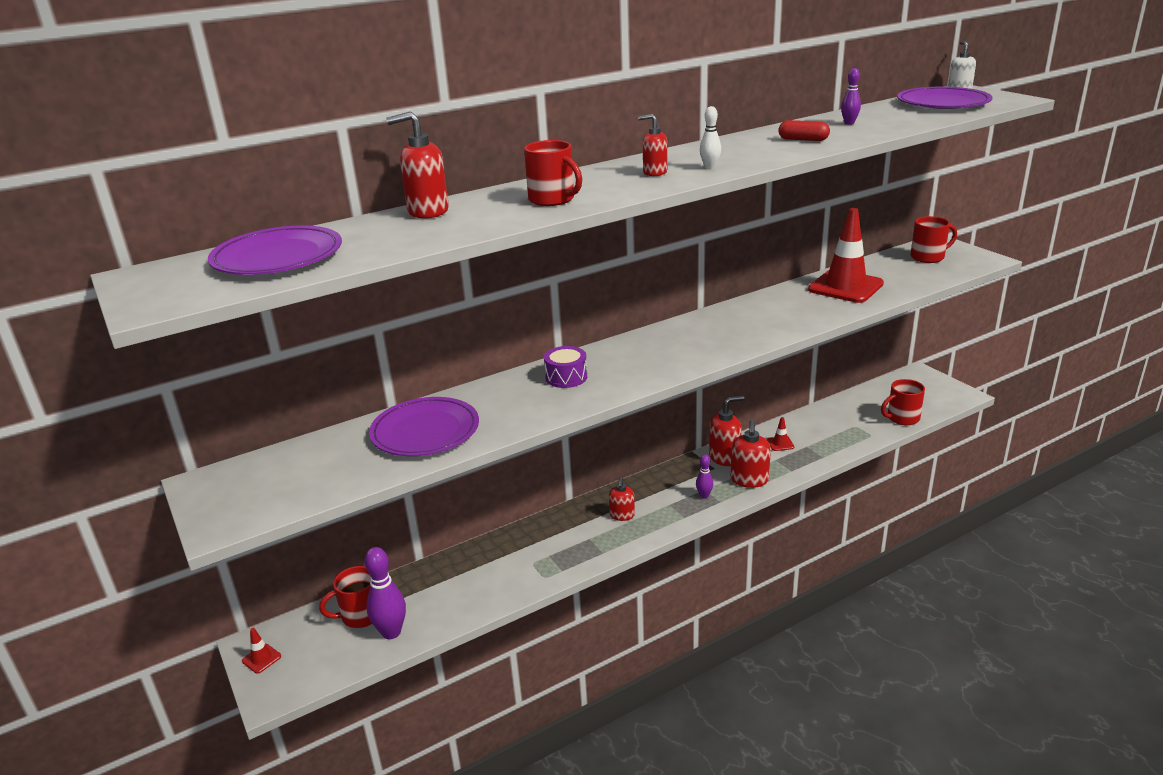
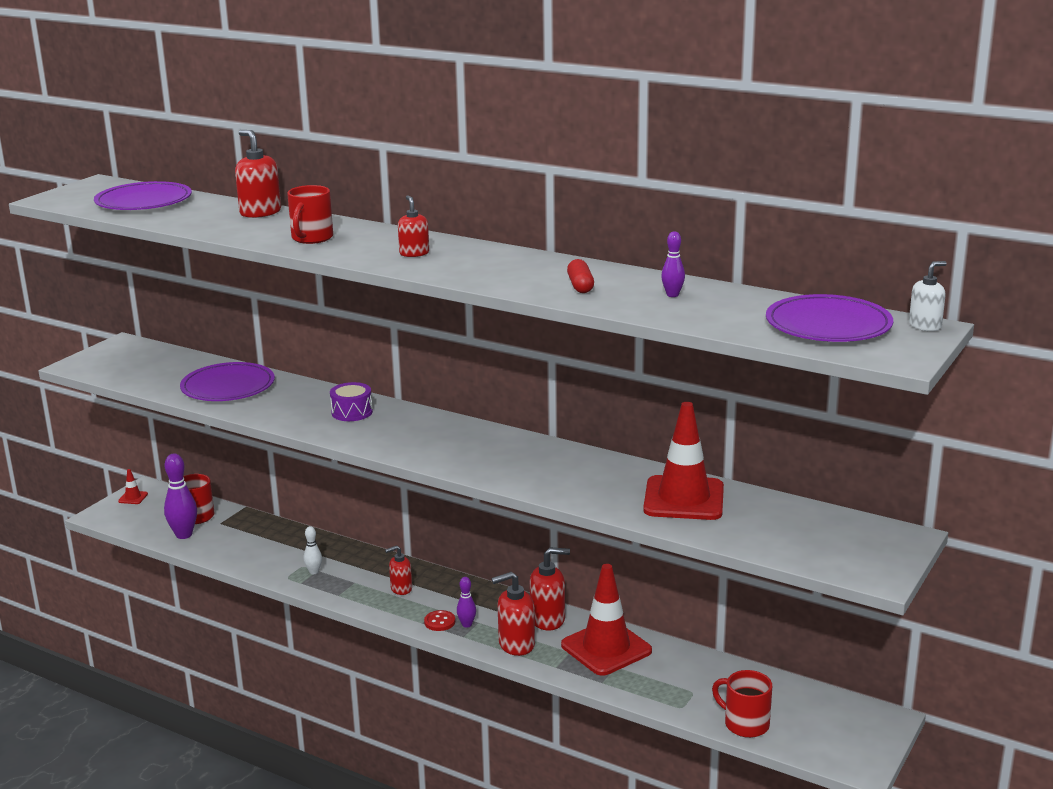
camera: 60 degrees right, 5 degrees down
(690, 508) = (439, 622): none -> red button
(710, 168) = (444, 268): white bowling pin -> white bowling pin (314, 572)
(724, 457) = (548, 619): red soap dispenser -> red soap dispenser turned 45 degrees counterclockwise
(780, 443) = (606, 648): red traffic cone -> red traffic cone, size x2.47
(928, 257) = (840, 536): red mug -> none

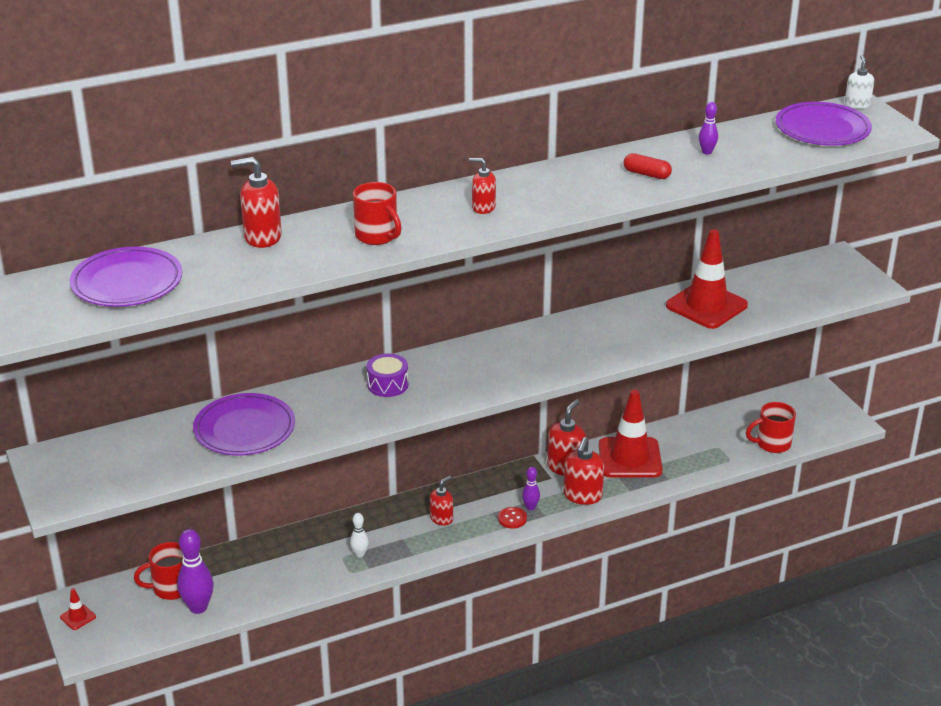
camera: 55 degrees left, 10 degrees up
(401, 589) = (441, 518): red soap dispenser -> red soap dispenser turned 150 degrees counterclockwise

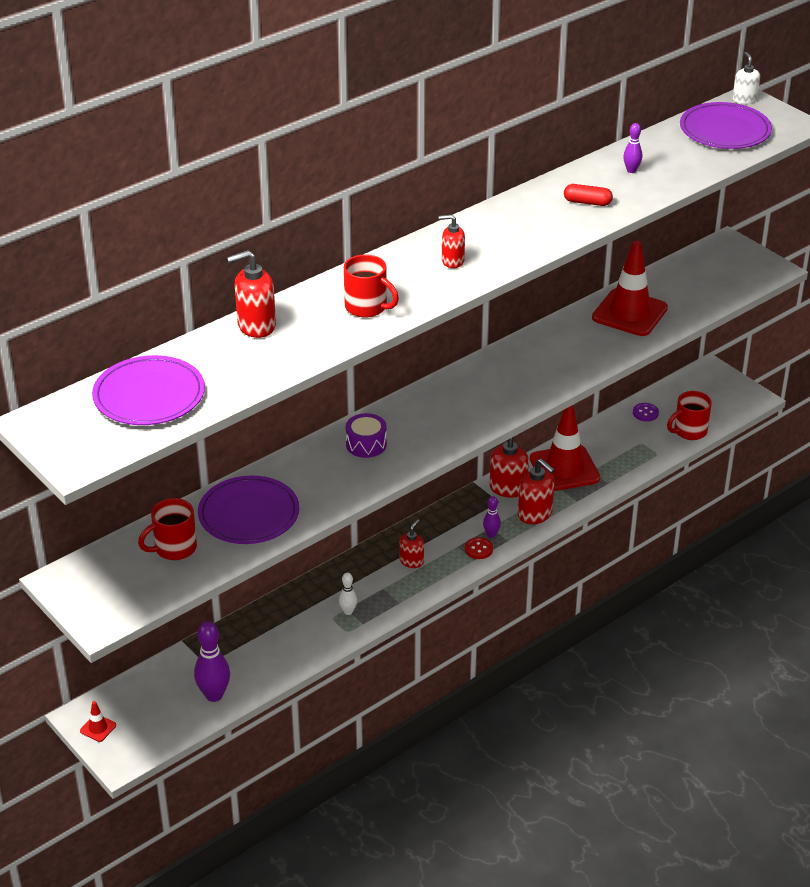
camera: 15 degrees left, 5 degrees up
(170, 588) = (178, 681): red mug -> red mug (174, 548)
(582, 496) = (535, 514): red soap dispenser -> red soap dispenser turned 45 degrees counterclockwise
(733, 419) = (645, 413): none -> purple button

